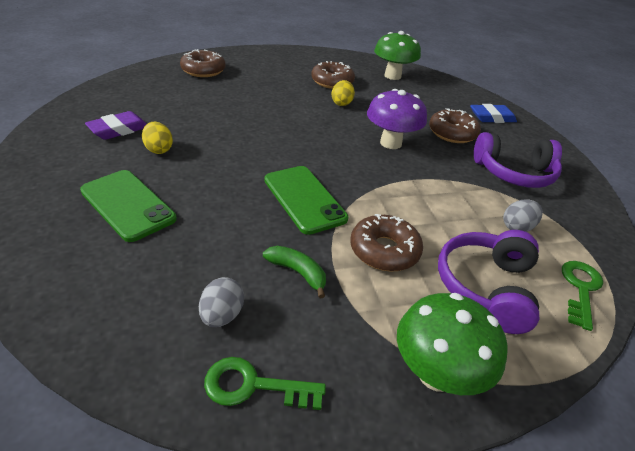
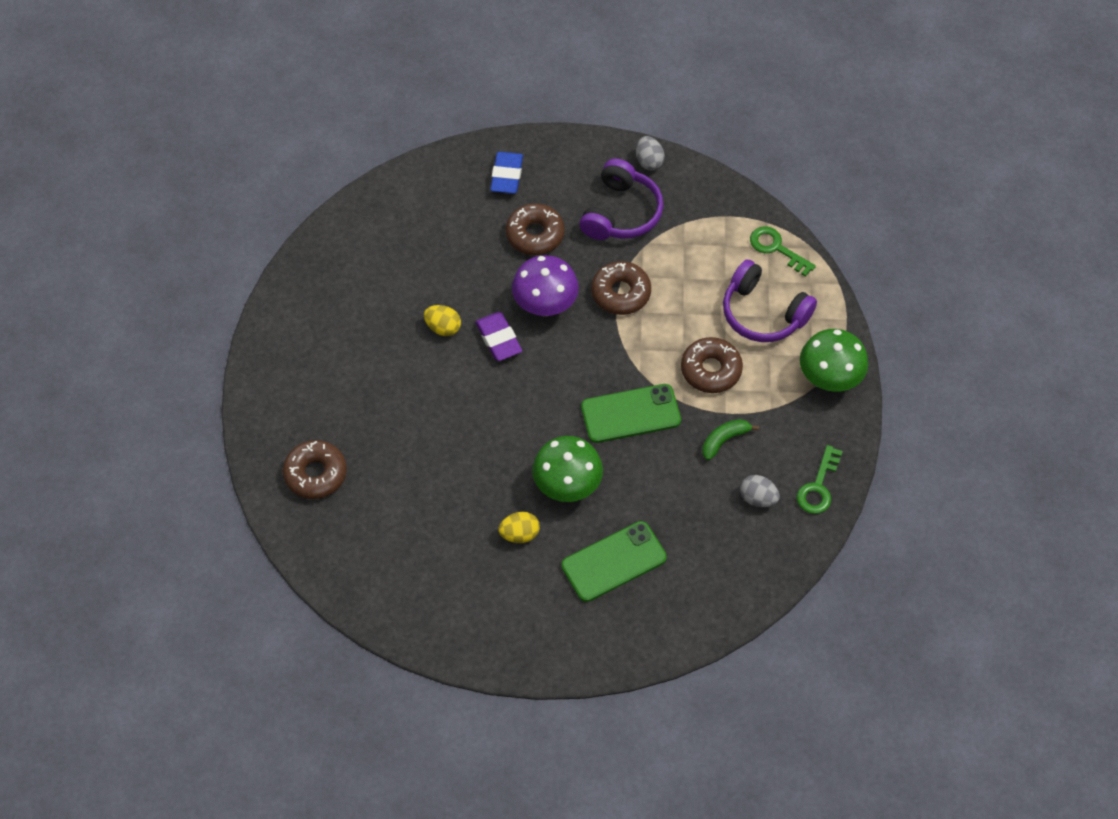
camera: 70 degrees left, 20 degrees up
(119, 130) = (469, 574): purple eraser -> purple eraser (498, 339)
(332, 82) = (379, 321): brown donut -> brown donut (620, 293)
(392, 76) = (373, 241): green mushroom -> green mushroom (567, 486)
(517, 227) = (701, 254): grey egg -> grey egg (649, 161)

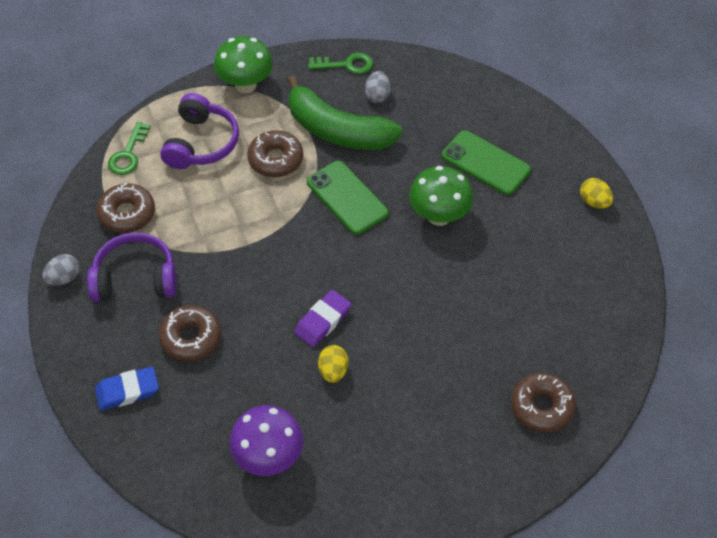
camera: 115 degrees left, 5 degrees down
(519, 534) = (501, 231): yellow egg -> yellow egg (594, 202)
(545, 305) = (268, 299): purple mushroom -> purple mushroom (268, 457)
(620, 293) = (227, 247): brown donut -> brown donut (127, 214)
(724, 440) = (337, 130): green banana -> green banana, size x2.34

